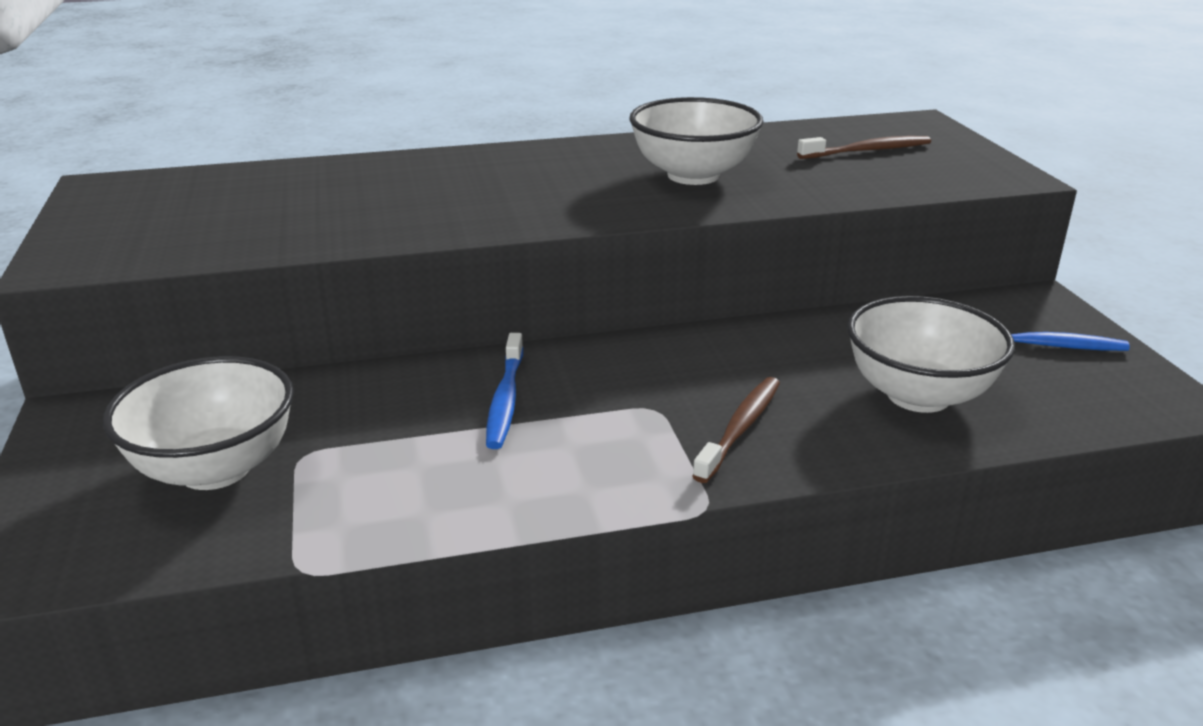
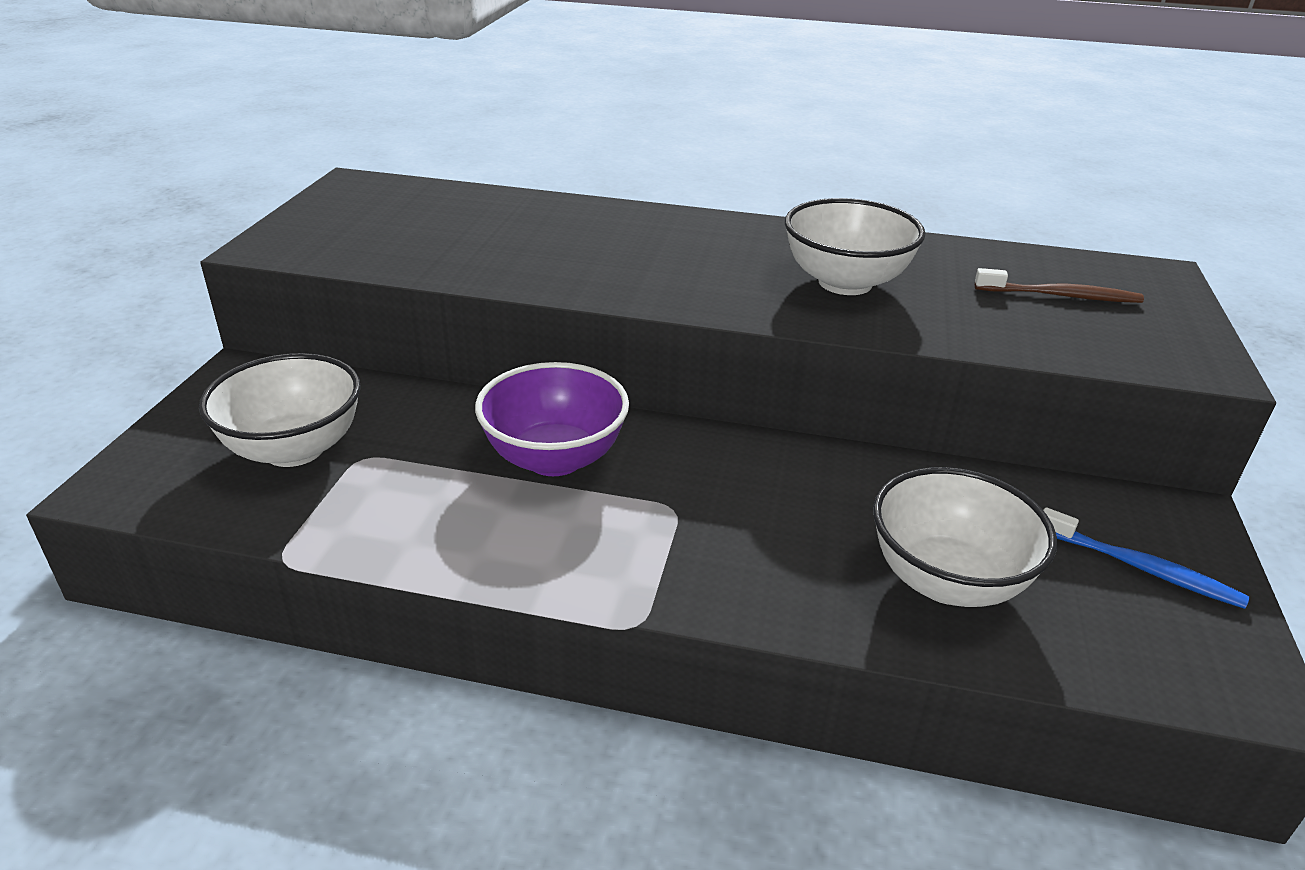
camera: 25 degrees right, 5 degrees up
(505, 399) = (554, 458): blue toothbrush -> purple bowl
(740, 428) = (735, 555): brown toothbrush -> none

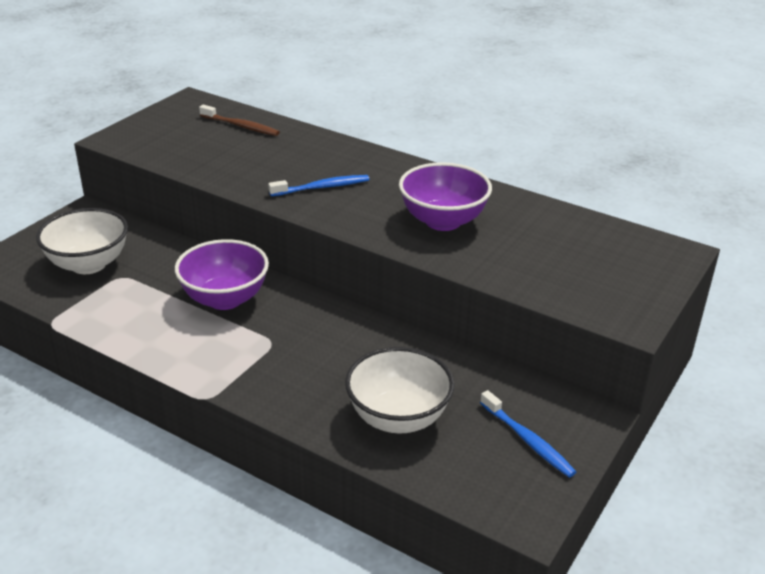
camera: 20 degrees right, 0 degrees up
(641, 266) = (322, 187): none -> blue toothbrush
(845, 283) = (443, 221): white bowl -> purple bowl
(1060, 296) = (583, 256): brown toothbrush -> brown toothbrush (241, 126)

